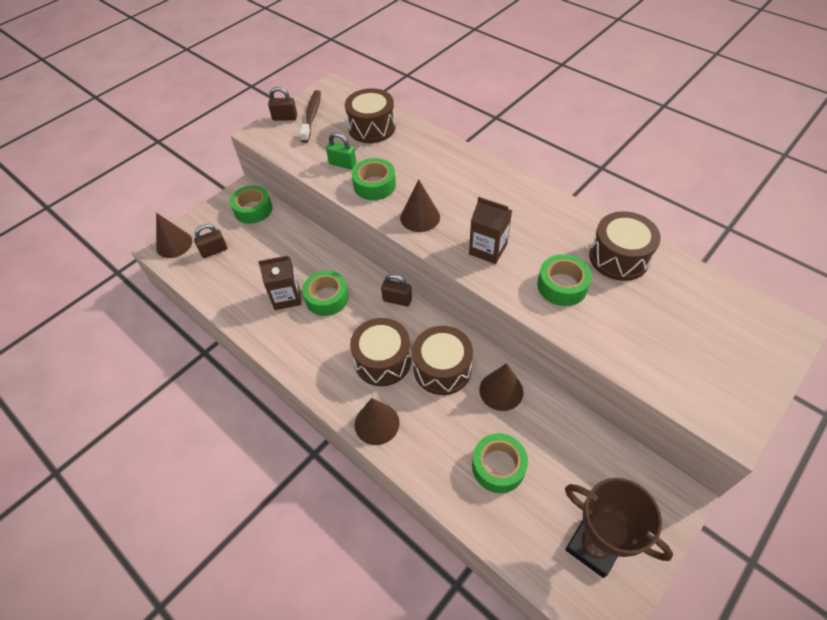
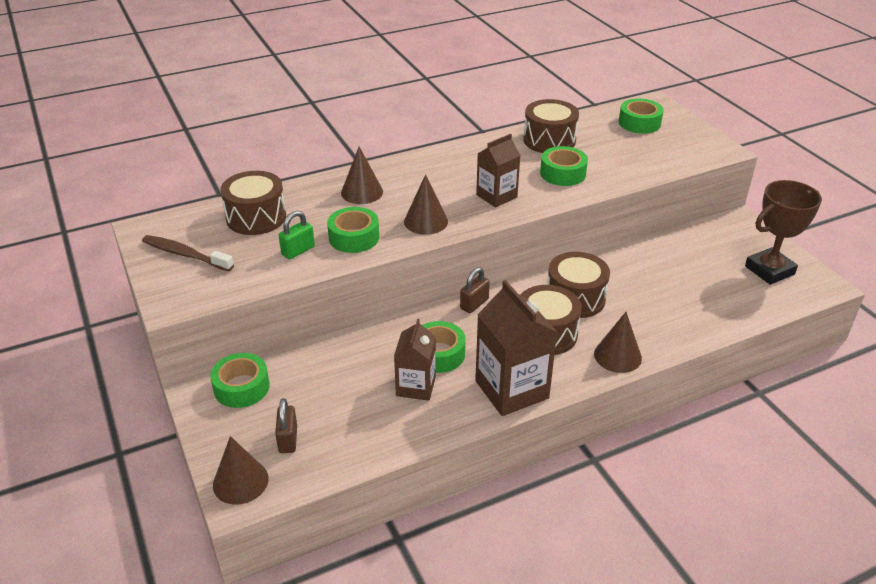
camera: 70 degrees left, 15 degrees down
(285, 118) = (164, 276): brown padlock -> none
(304, 357) = (511, 389): none -> brown carton
(498, 466) = (688, 295): green tape -> green tape (639, 123)
(501, 391) = (615, 271): brown cone -> brown cone (362, 192)

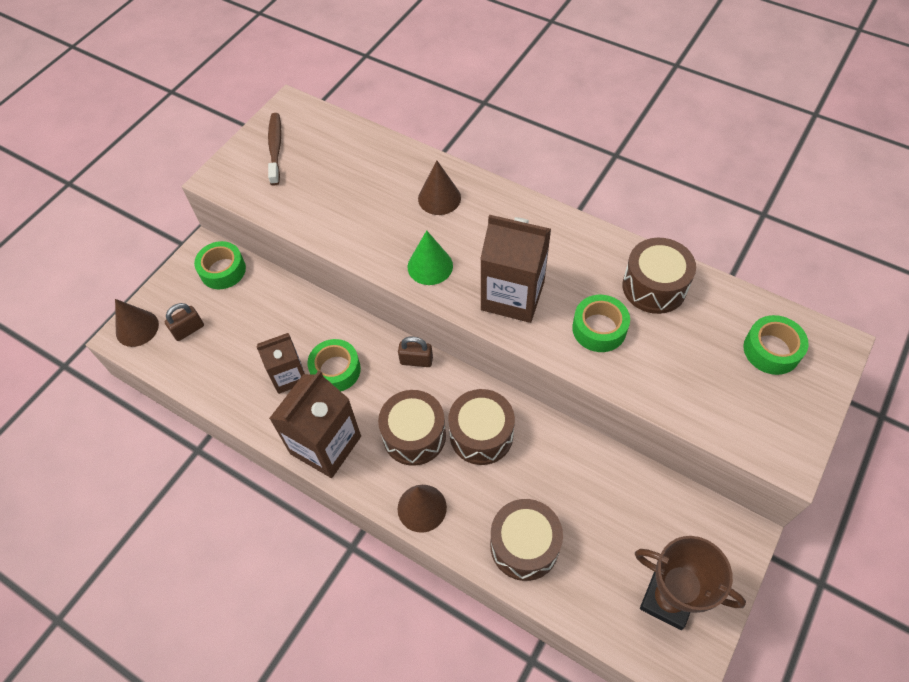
camera: 60 degrees right, 20 degrees up
(256, 217) = (351, 156): brown drum -> brown drum (524, 545)
(298, 251) = (326, 208): green padlock -> none
(354, 237) = (370, 232): green tape -> none
(426, 221) = (430, 266): brown cone -> green cone
(496, 196) = (512, 296): brown carton -> brown carton, size x1.59

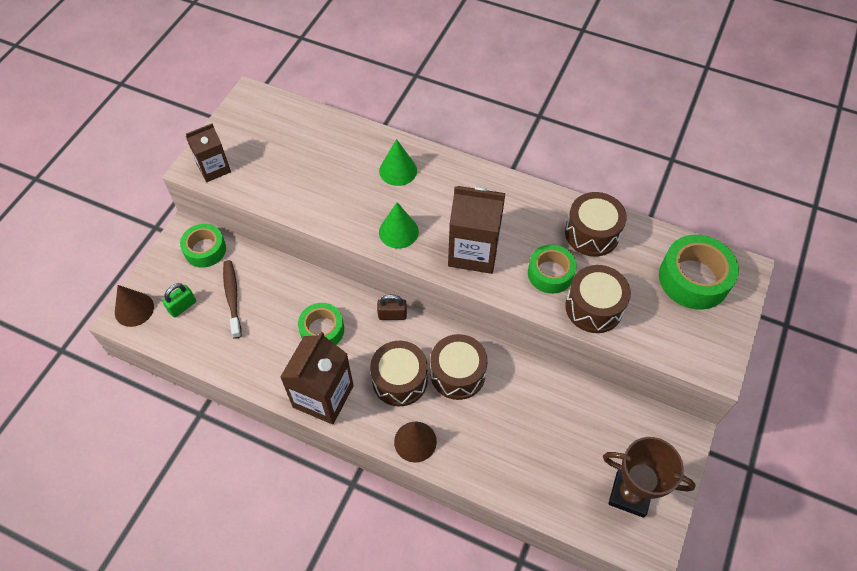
camera: 10 degrees left, 0 degrees up
(188, 330) = (182, 306): brown padlock -> green padlock
(275, 148) = (243, 136): brown toothbrush -> brown toothbrush (232, 297)
(288, 376) = (281, 339): brown carton -> brown carton (214, 168)
(439, 198) = (398, 170): brown cone -> green cone
(524, 545) = (506, 463): brown drum -> brown drum (594, 307)
(771, 350) = (693, 279): green tape -> green tape, size x1.51

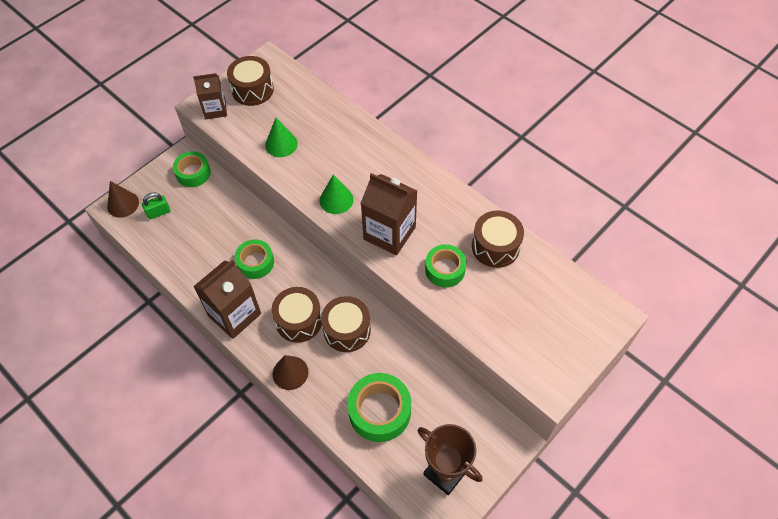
camera: 20 degrees right, 0 degrees up
(232, 297) = (198, 216): brown toothbrush -> none
(392, 315) = (315, 267): brown padlock -> none
(398, 170) = (357, 150): green cone -> green cone (281, 144)
(594, 307) = (468, 308): brown drum -> brown drum (252, 90)
(693, 279) = (566, 310): green tape -> green tape (379, 411)

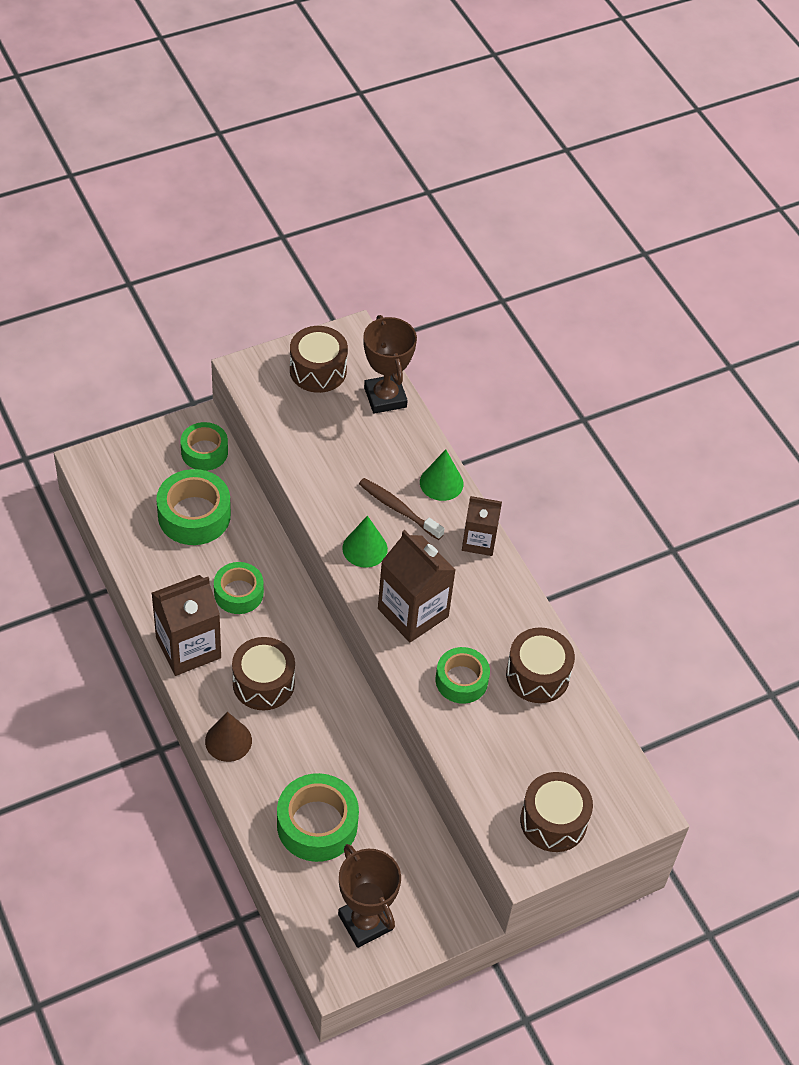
camera: 15 degrees right, 5 degrees down
(123, 204) = (102, 462): brown cone -> none
(158, 212) = (143, 488): green padlock -> none
(202, 219) = (194, 515): none -> green tape
(215, 109) = (260, 381): brown carton -> brown carton (479, 541)
(281, 144) = (325, 454): green cone -> green cone (441, 483)
(306, 93) = (385, 397): none -> brown trophy
(347, 330) = (318, 715): brown drum -> brown drum (553, 821)
(348, 164) = (398, 509): none -> brown toothbrush

